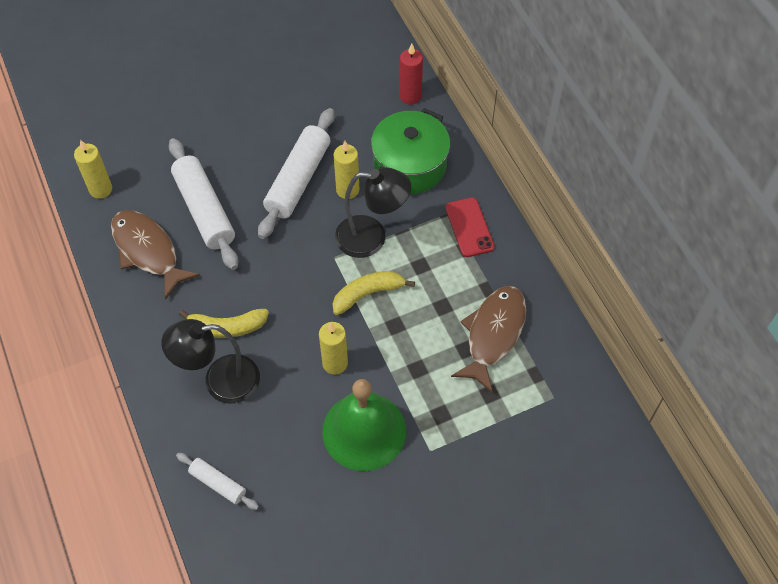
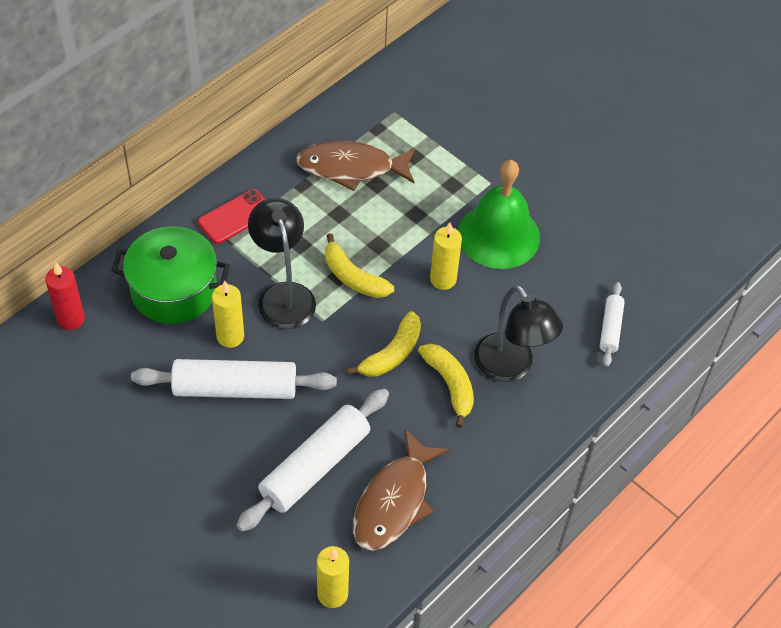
camera: 115 degrees left, 5 degrees down
(278, 296) = (392, 353): none -> yellow banana

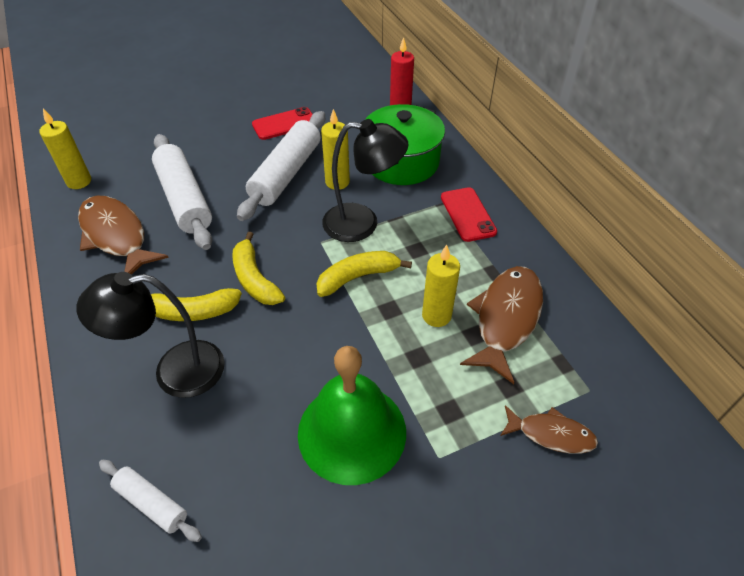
camera: 115 degrees right, 5 degrees down
(143, 427) = (284, 124): none -> red phone
(441, 128) = (551, 434): none -> brown fish
(443, 279) = (317, 350): yellow candle -> yellow candle (436, 315)

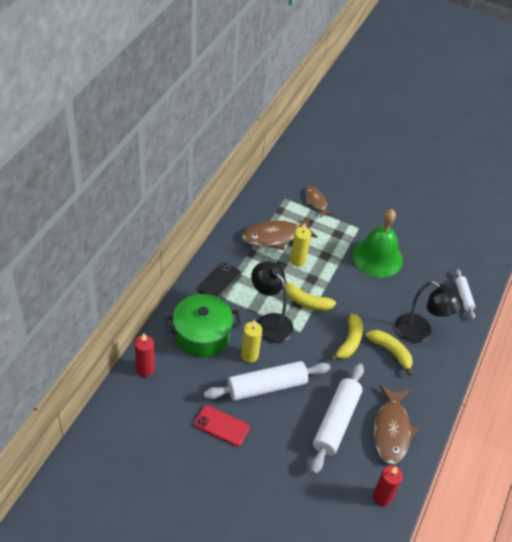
camera: 135 degrees left, 0 degrees up
(79, 181) = (382, 497): yellow candle -> red candle
(468, 214) = (219, 281): red phone -> black phone

